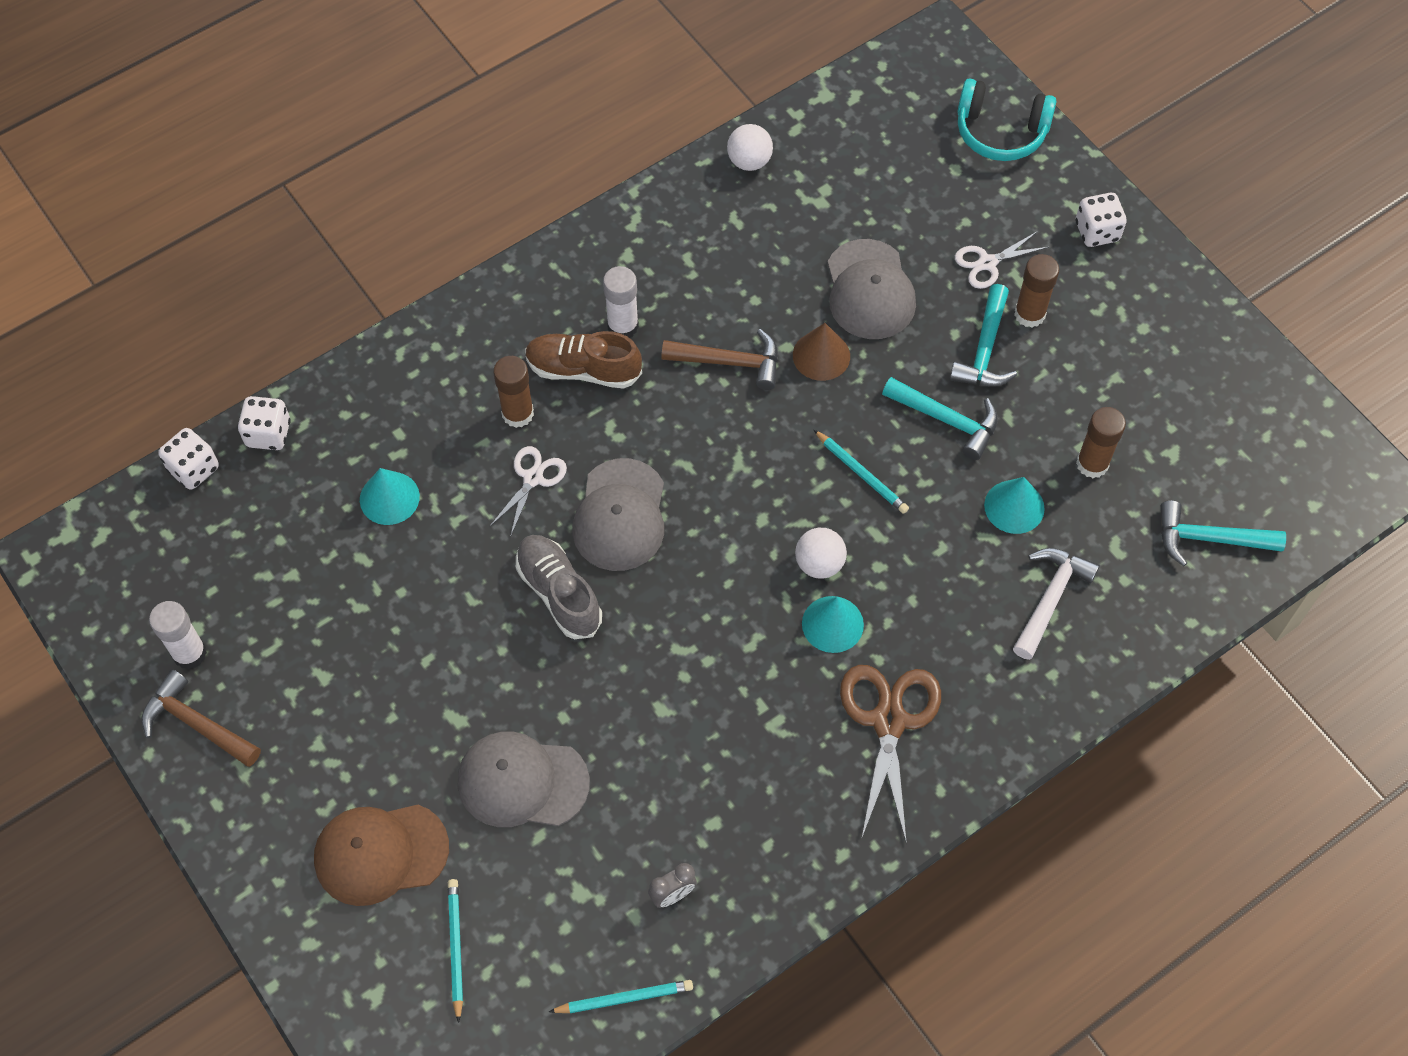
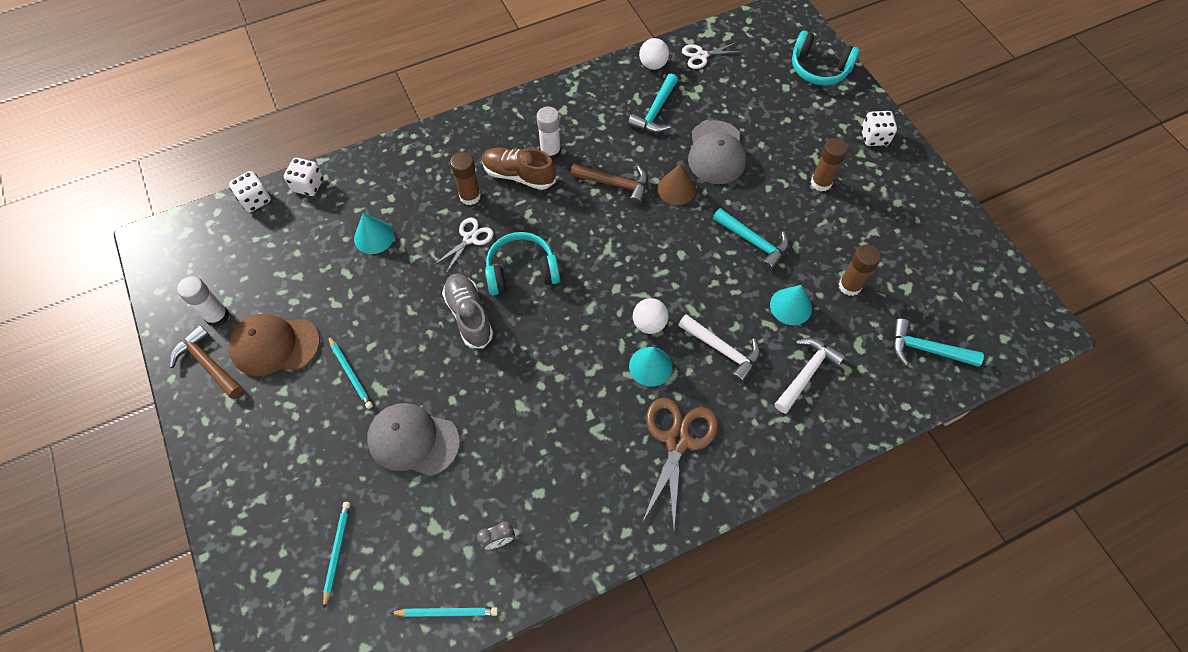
camera: 10 degrees right, 0 degrees up
(380, 853) = (304, 474): brown cap -> brown cap (274, 345)
(620, 515) = (521, 271): grey cap -> turquoise headphones
(861, 474) = (689, 268): turquoise pencil -> turquoise pencil (350, 373)
(930, 585) = (723, 350): none -> white hammer
(985, 350) = (787, 201): turquoise hammer -> turquoise hammer (655, 112)
(987, 263) = (797, 147): white scissors -> white scissors (701, 55)

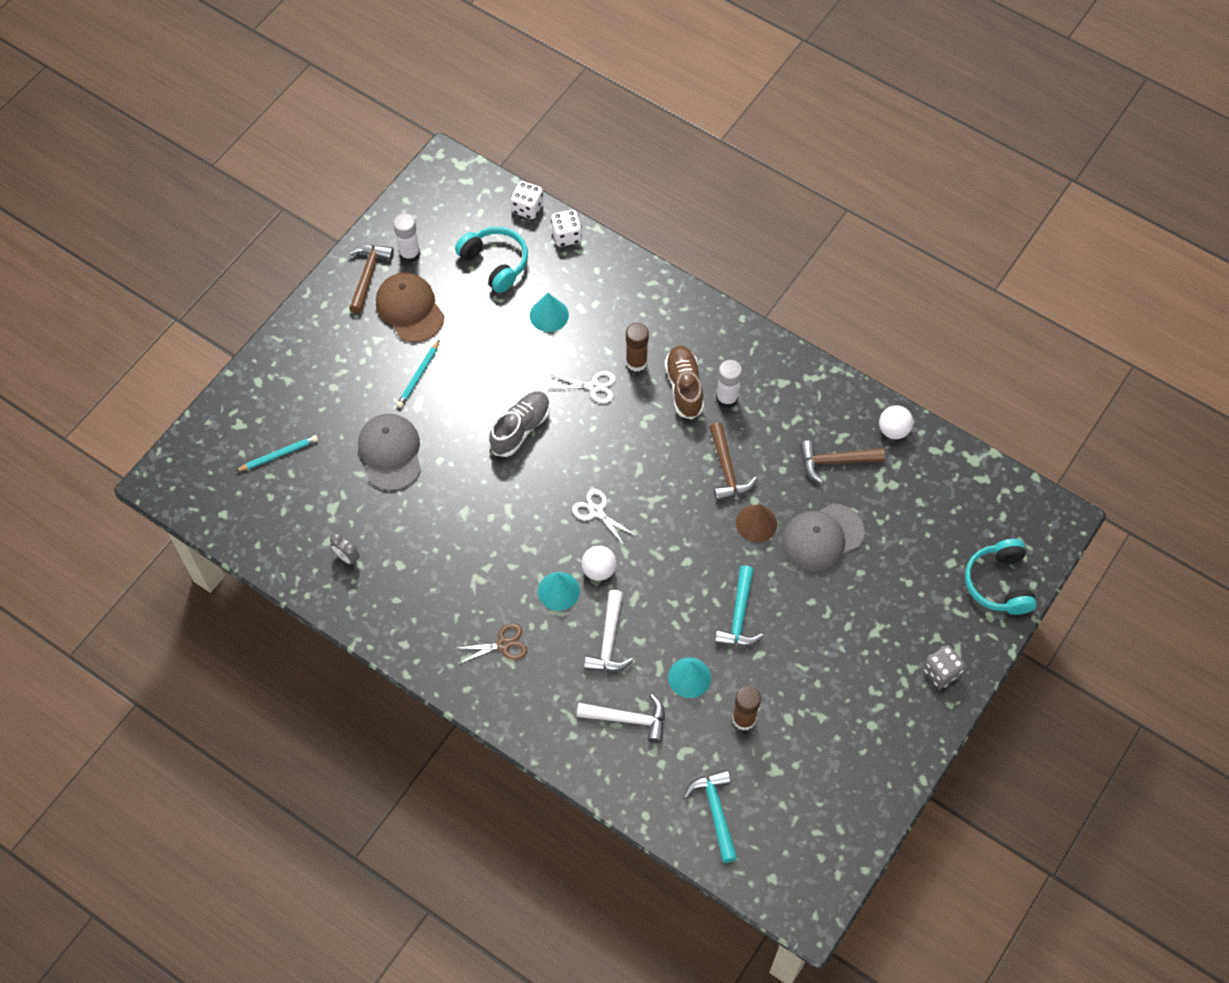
camera: 60 degrees right, 0 degrees up
(447, 612) = (276, 552): turquoise pencil -> none
(521, 271) = (587, 444): turquoise headphones -> turquoise headphones (495, 263)
(655, 112) = (835, 461): turquoise hammer -> brown hammer
(677, 440) = (503, 644): brown scissors -> brown scissors, size x0.57
(701, 55) = (937, 467): white scissors -> white scissors (596, 511)
(821, 183) = (849, 645): brown glue stick -> none
(874, 137) = (941, 672): white dice -> grey dice

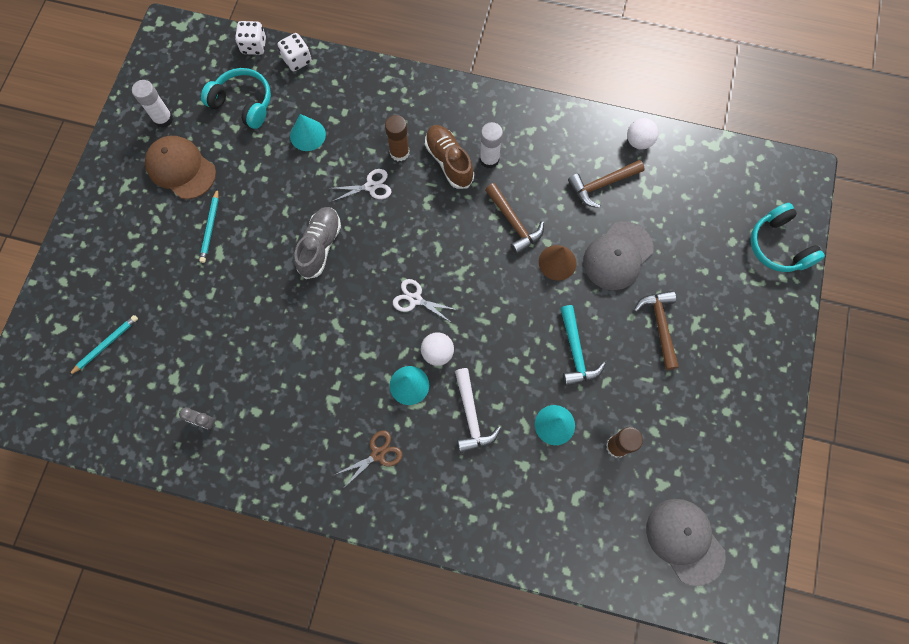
camera: 20 degrees left, 10 degrees up
(368, 275) = (132, 149): brown hammer -> brown hammer (659, 325)
(390, 453) = (210, 307): grey cap -> grey cap (685, 541)
(628, 719) = (516, 484): white hammer -> none
(715, 811) = (626, 543): turquoise hammer -> none
(941, 672) = (764, 342): grey dice -> none

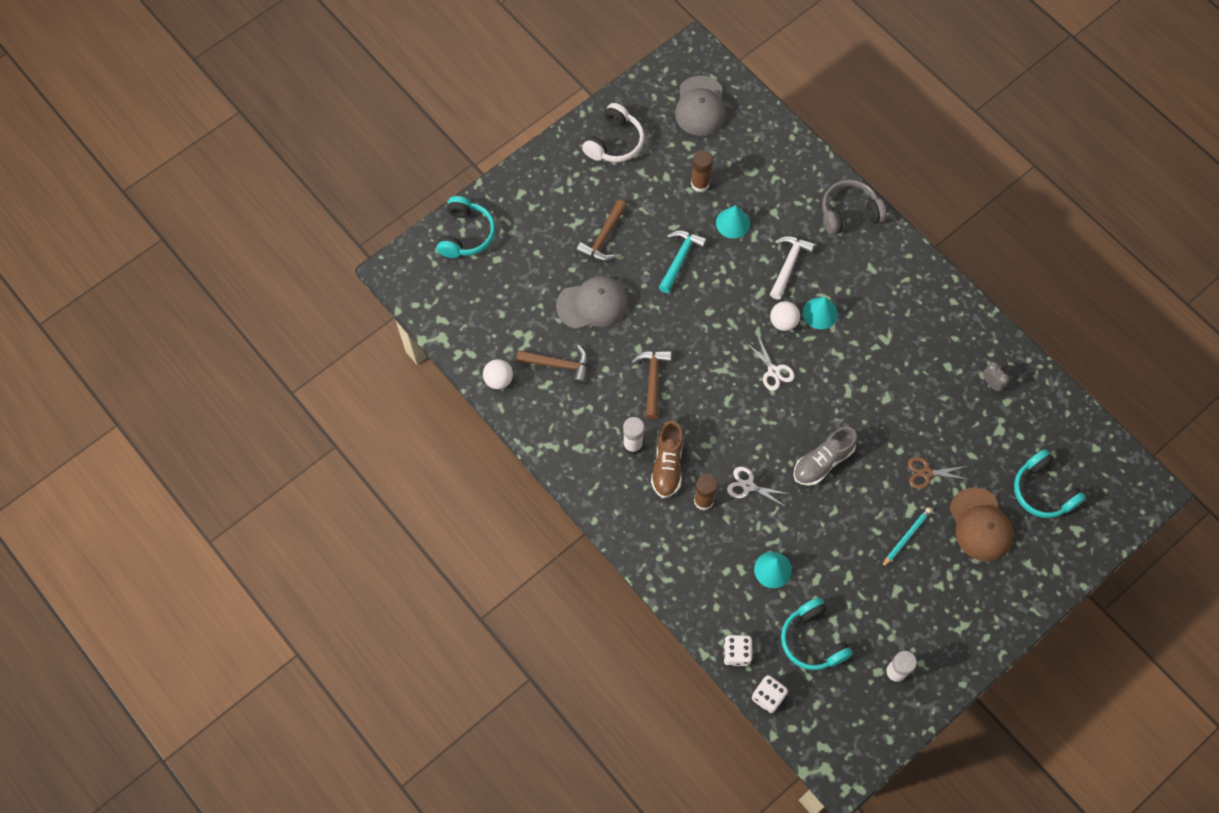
camera: 145 degrees left, 5 degrees down
(106, 344) = (1042, 491): turquoise pencil -> turquoise headphones
(181, 168) = (904, 610): brown cap -> brown cap (980, 525)
(378, 454) = (873, 282): brown scissors -> brown scissors (926, 473)
(449, 518) = (849, 213): none -> grey headphones
(557, 262) = (642, 329): brown cone -> none
(732, 435) = (614, 142): none -> white headphones

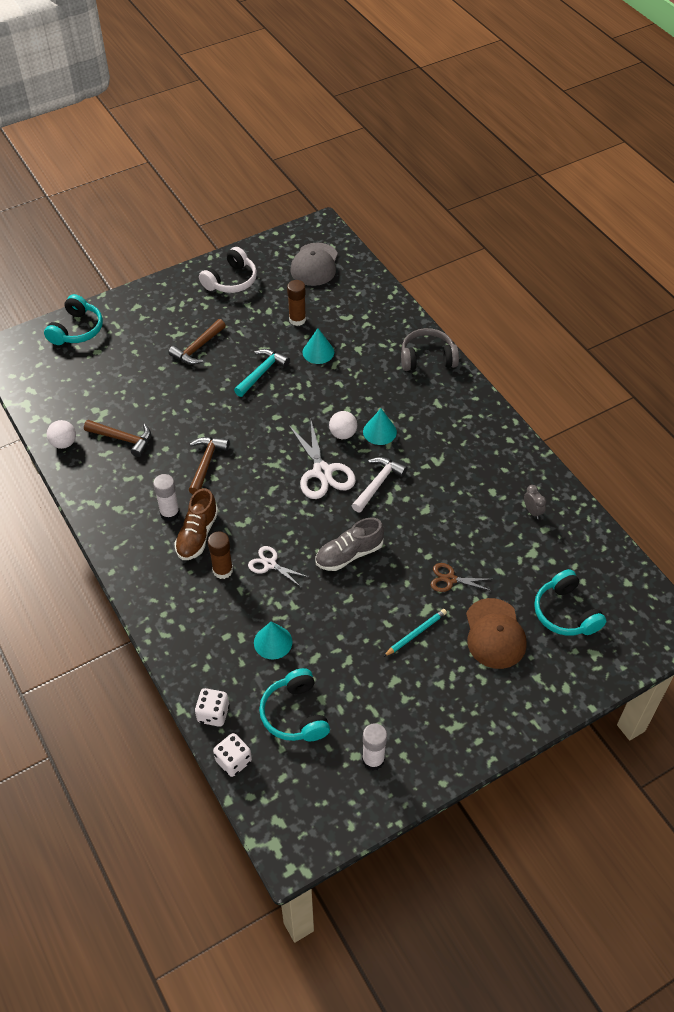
camera: 10 degrees right, 15 degrees down
(592, 304) = (170, 396): grey cap -> none
(773, 371) = (322, 472): white scissors -> white scissors, size x1.75
(788, 264) = (360, 390): white hammer -> white hammer (378, 483)

